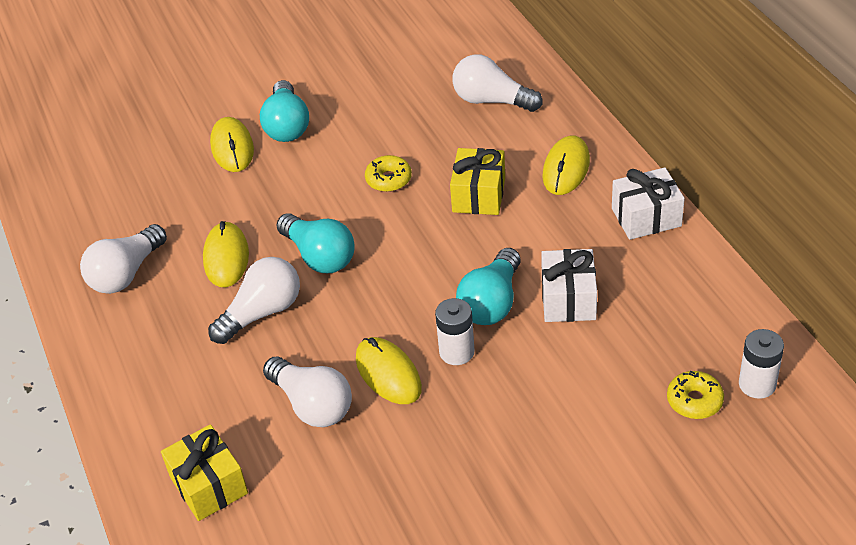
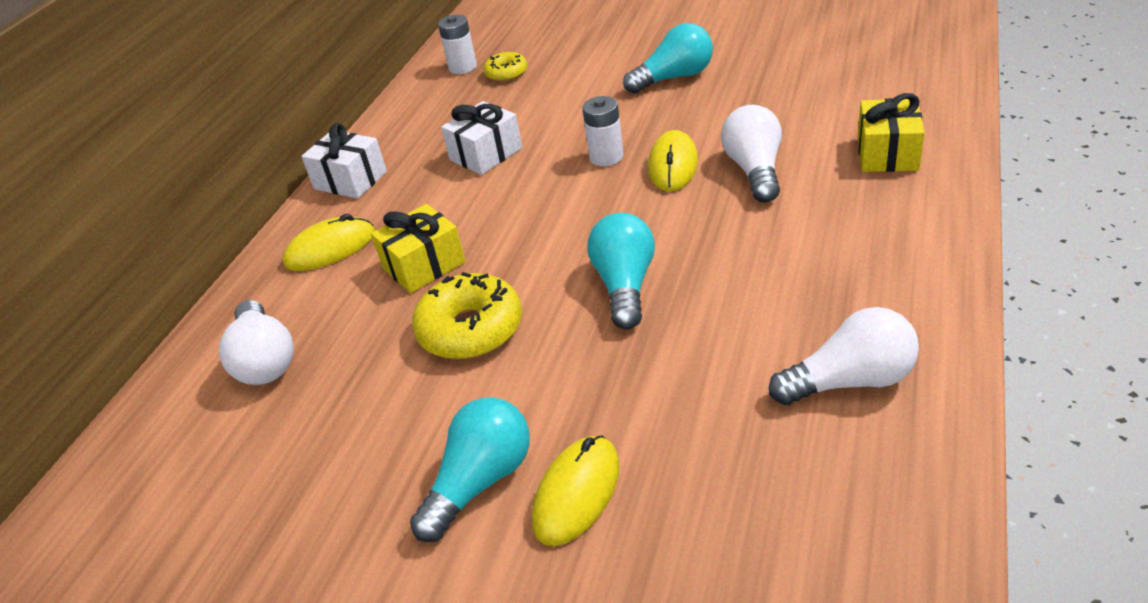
camera: 135 degrees left, 5 degrees down
(226, 257) = (718, 336): yellow mouse -> none
(262, 313) = (731, 260): white light bulb -> none
(388, 179) = (470, 329): yellow donut -> yellow donut, size x1.73
(492, 302) = (538, 176): turquoise light bulb -> turquoise light bulb (674, 78)

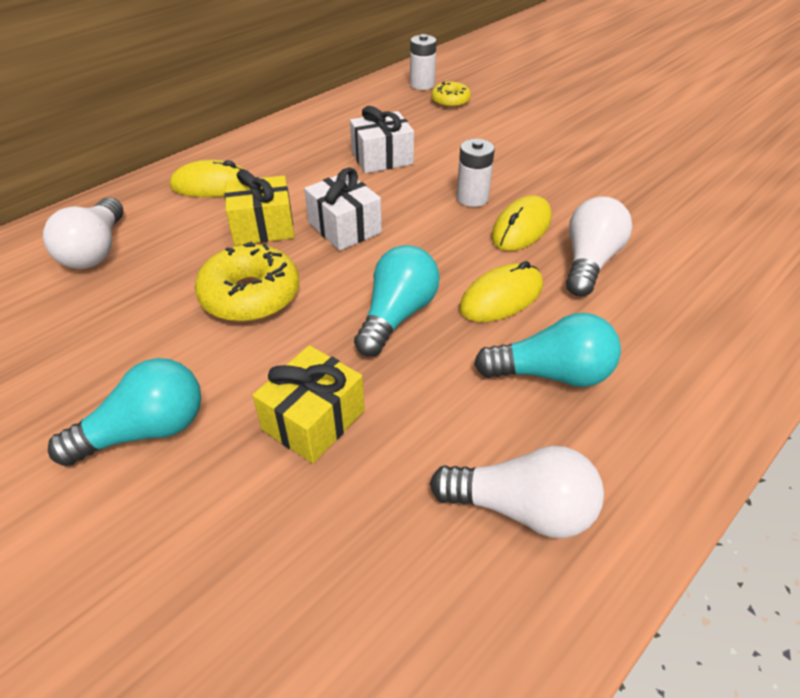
camera: 20 degrees right, 5 degrees up
(350, 180) = (270, 139): white gift -> white gift (344, 227)
(577, 493) = (205, 484): yellow mouse -> yellow mouse (501, 297)
(674, 78) = (582, 154): turquoise light bulb -> turquoise light bulb (551, 373)
(887, 153) = (727, 299): yellow gift -> yellow gift (313, 420)

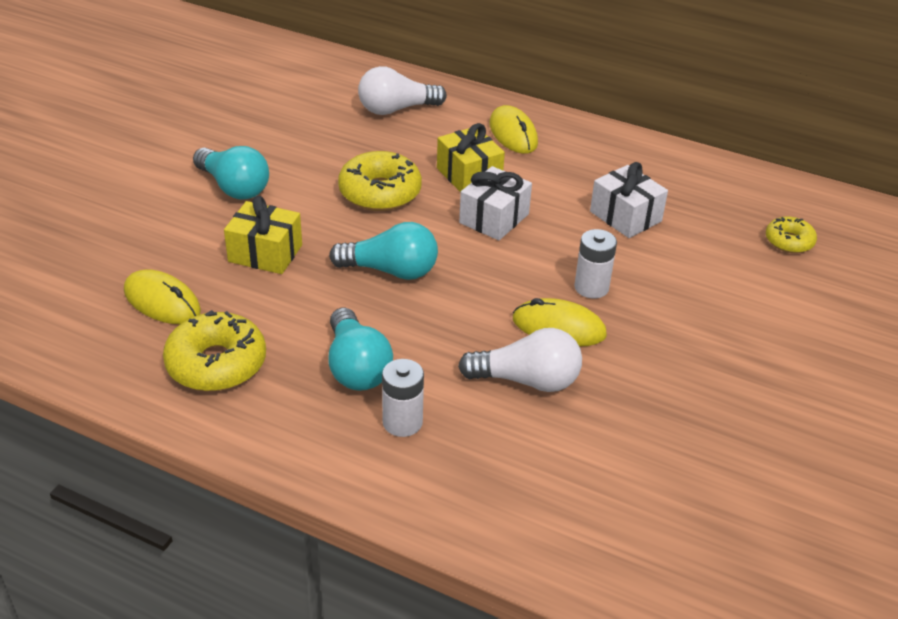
camera: 70 degrees right, 5 degrees down
(422, 84) = (811, 214): white battery -> white battery (402, 422)
(501, 297) = (442, 327): yellow mouse -> yellow mouse (162, 301)
(521, 508) = (216, 364): white light bulb -> yellow donut

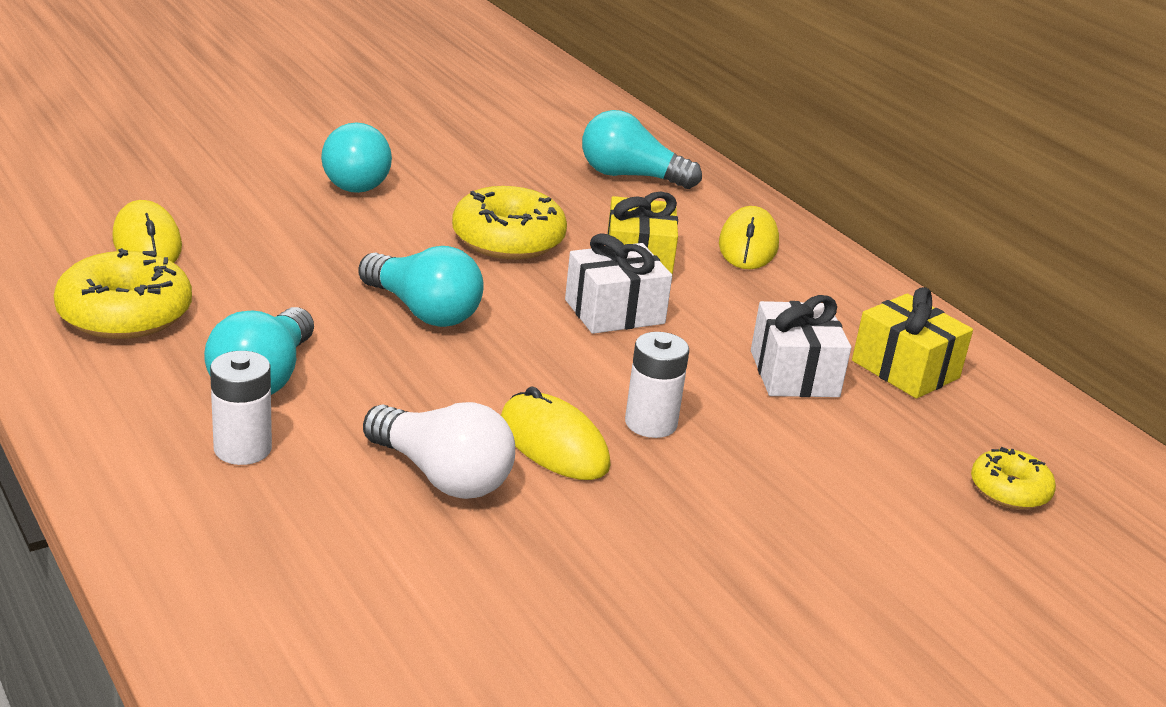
camera: 30 degrees right, 10 degrees down
(265, 253) = (307, 244): yellow gift -> yellow gift (905, 369)
(396, 109) = (630, 176): white light bulb -> turquoise light bulb

